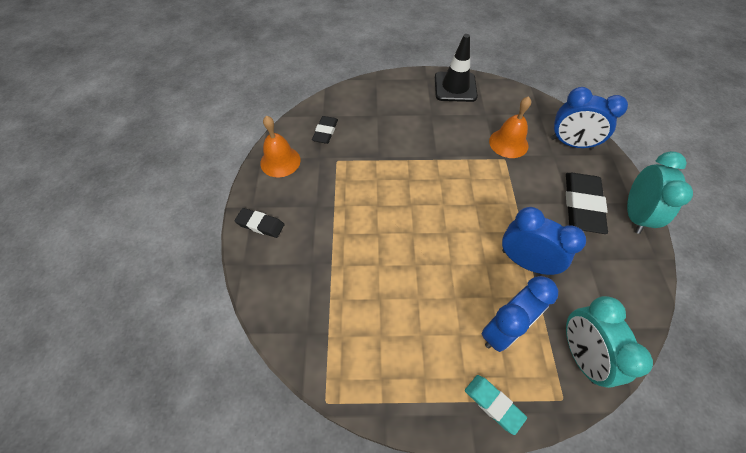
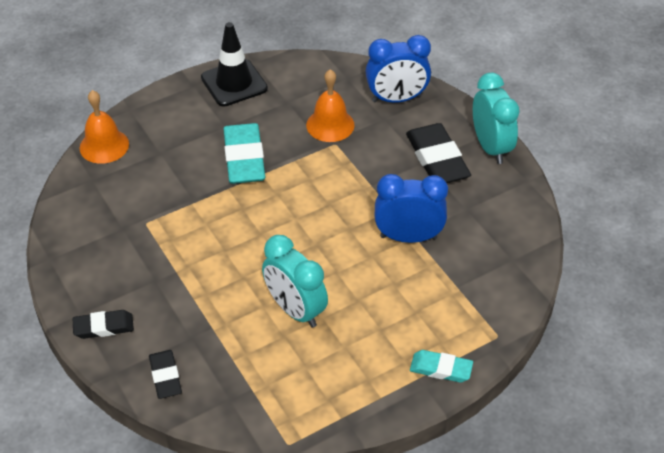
camera: 30 degrees left, 10 degrees down
(280, 161) = (77, 252): orange bell -> orange bell (104, 146)
(325, 132) = (109, 197): black eraser -> black eraser (165, 376)
(431, 142) = (244, 158): none -> turquoise eraser
(504, 329) = (419, 305): blue clock -> none
(580, 355) = (496, 294): turquoise clock -> turquoise clock (295, 310)

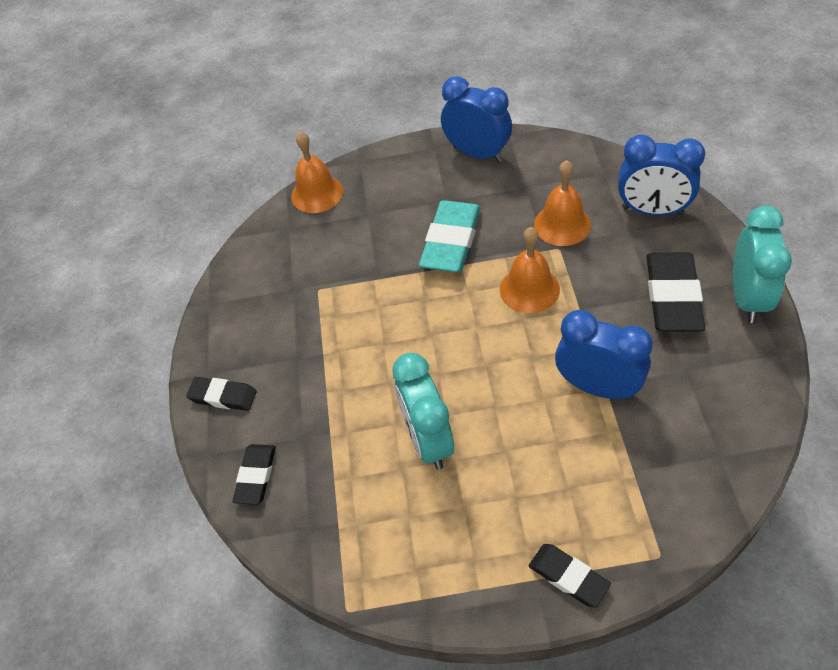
camera: 30 degrees right, 5 degrees up
(234, 83) = (477, 154): black traffic cone -> blue clock
(325, 180) = (529, 289): none -> orange bell
(441, 369) = (568, 577): turquoise eraser -> black eraser

